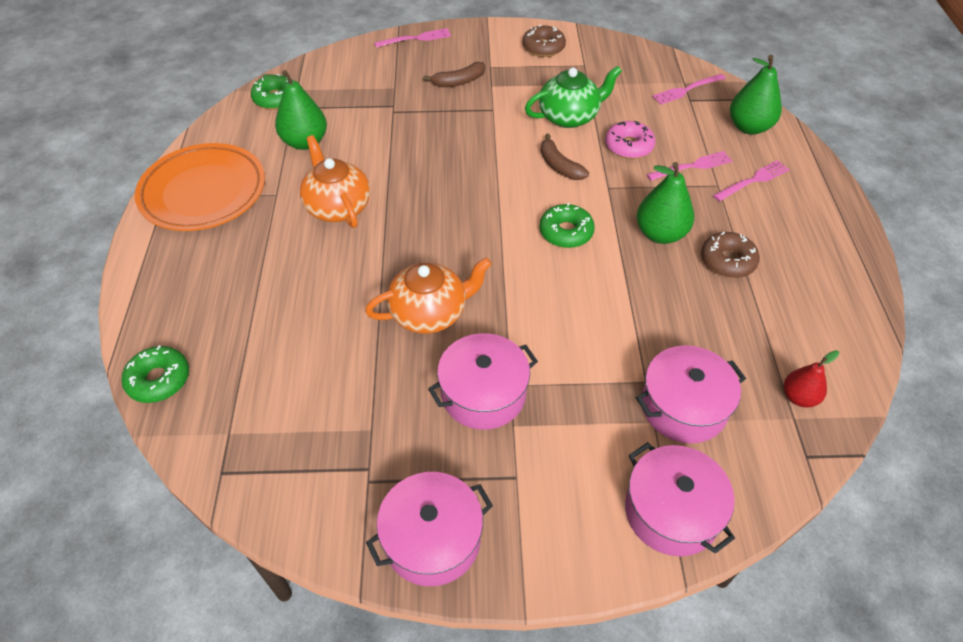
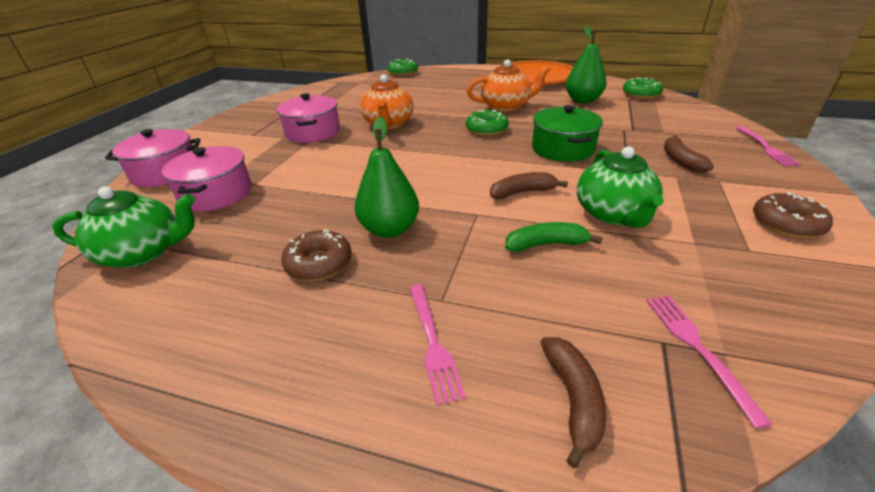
camera: 110 degrees right, 15 degrees down
(432, 539) = (251, 114): pink pot -> none
(457, 149) = (563, 149): none -> green pot
(566, 232) = (427, 180): green donut -> green donut (486, 129)
(628, 146) = (546, 244): pink donut -> green banana
(692, 166) = (488, 288): pink fork -> none
(749, 127) = (573, 399): green pear -> brown banana
(799, 397) = (144, 252): red pear -> green teapot

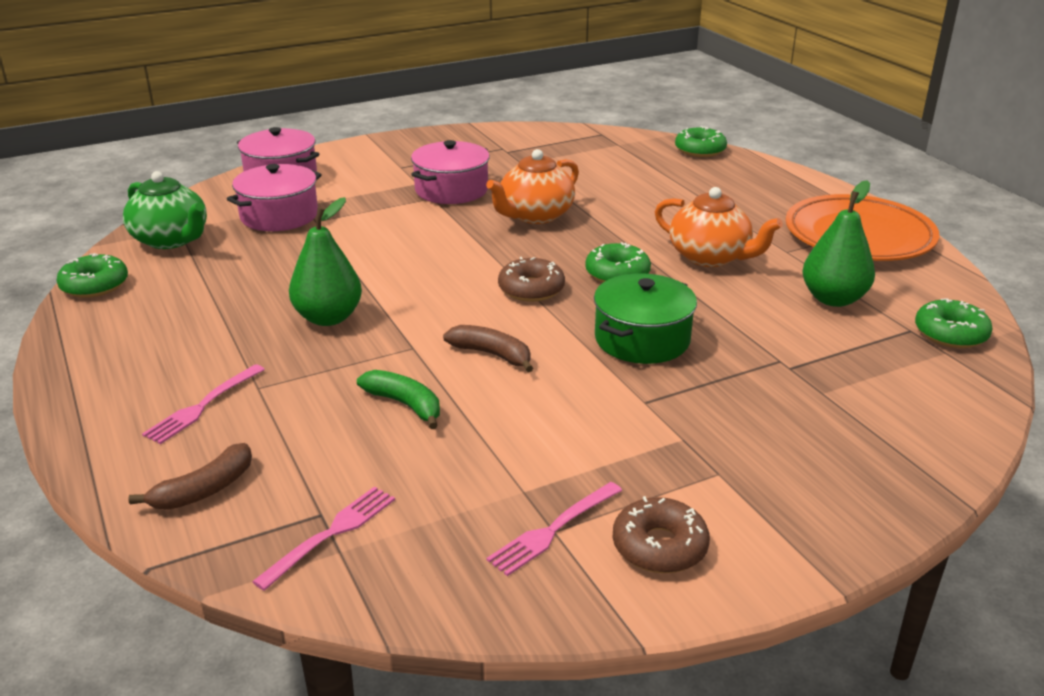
camera: 45 degrees right, 5 degrees down
(125, 327) = (95, 285): none -> green donut
(319, 263) = (241, 313): brown donut -> brown donut (531, 289)
(613, 214) = (519, 423): green teapot -> none
(680, 160) = (740, 429): brown banana -> none
(766, 148) = (906, 489): pink fork -> pink fork (553, 530)

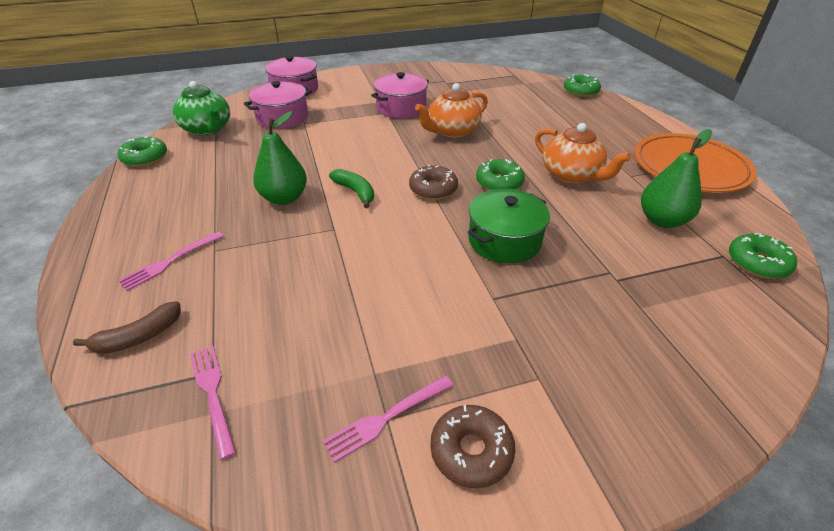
camera: 10 degrees right, 10 degrees up
(331, 533) = (212, 394): pink fork -> pink fork turned 75 degrees counterclockwise
(405, 404) = (311, 278): green banana -> green banana (355, 192)
(492, 354) = (388, 241): brown banana -> none

